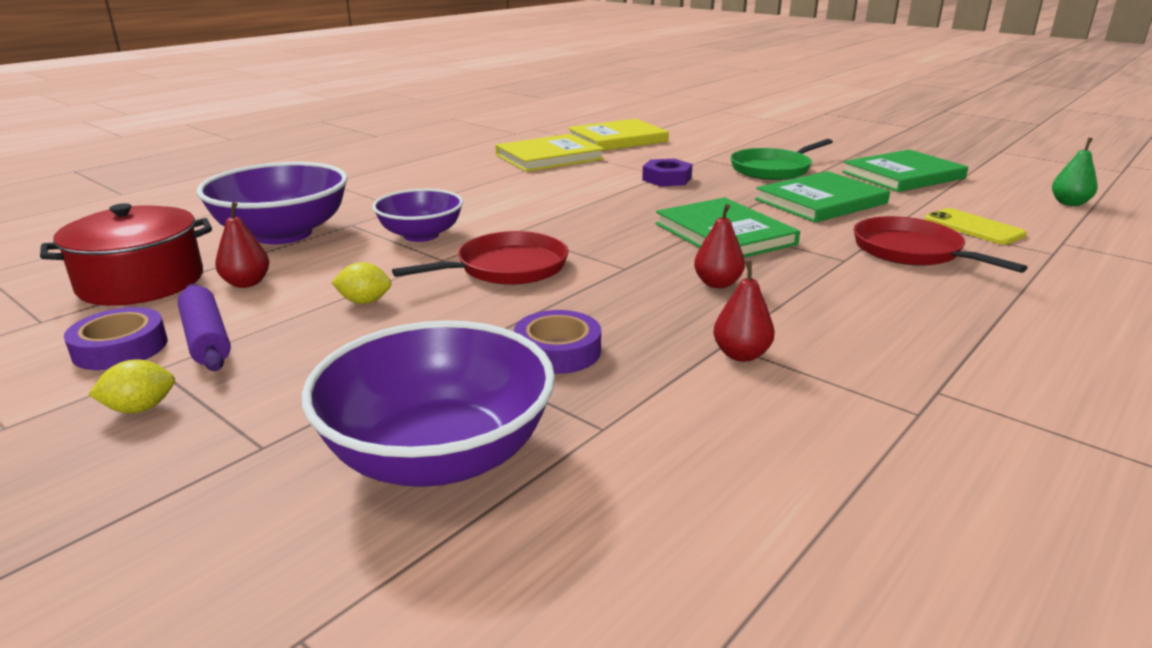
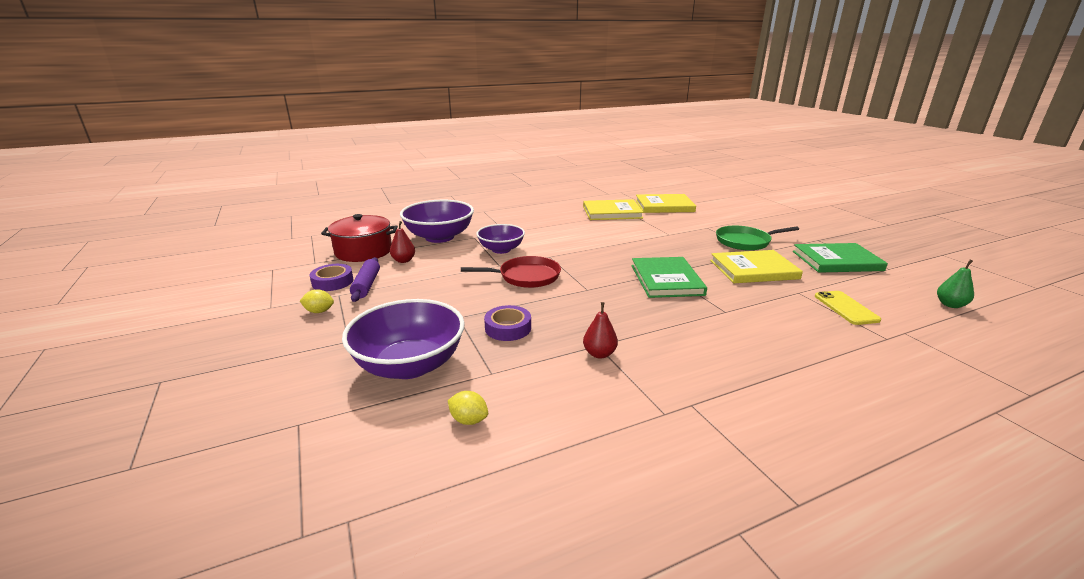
camera: 25 degrees right, 0 degrees up
(364, 301) = (444, 281): yellow lemon -> yellow lemon (468, 420)
(667, 179) = (668, 237): purple nut -> none
(717, 284) = (629, 310): red pear -> none
(821, 201) = (753, 269): green book -> yellow book
(911, 251) = (778, 315): red pan -> none

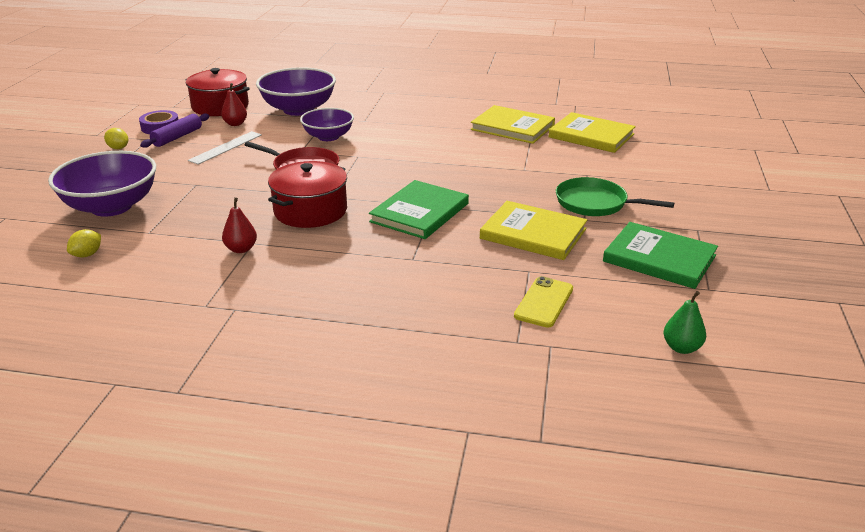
camera: 35 degrees right, 5 degrees up
(430, 280) = (226, 147): none -> white ruler
(468, 420) = (87, 255): yellow lemon -> yellow lemon turned 60 degrees clockwise
(508, 328) = (214, 205): purple tape -> none
(593, 304) = (310, 211): none -> red pot

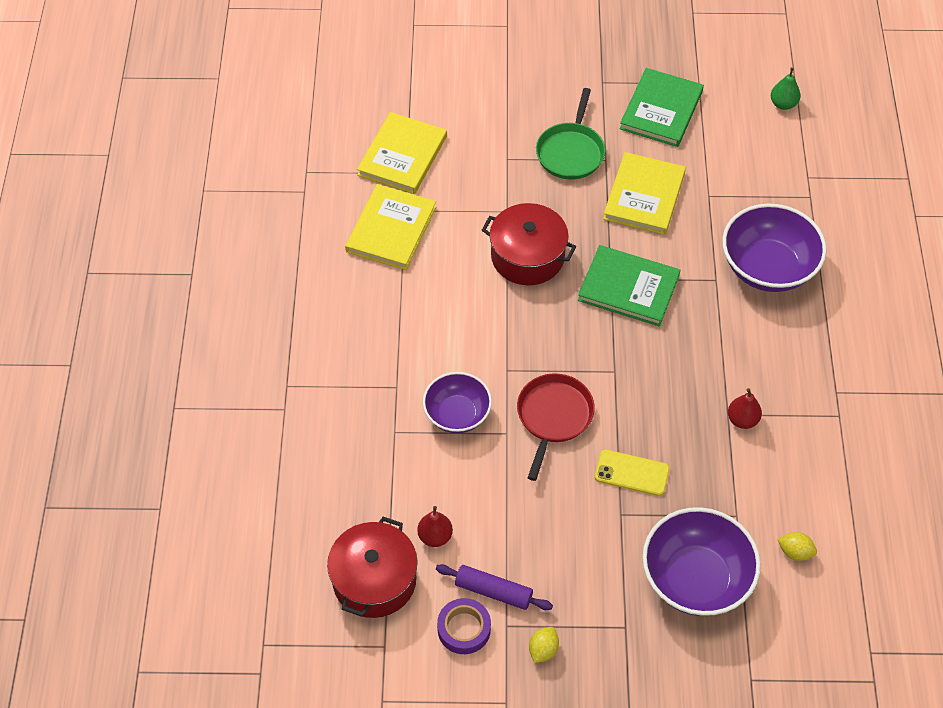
camera: 100 degrees left, 25 degrees up
(226, 147) = (513, 519): white ruler -> none
(298, 109) = (370, 474): purple bowl -> purple bowl (767, 268)
(310, 211) = (651, 382): red pot -> red pot (527, 256)
(544, 302) = (753, 183): yellow phone -> yellow phone (632, 473)

